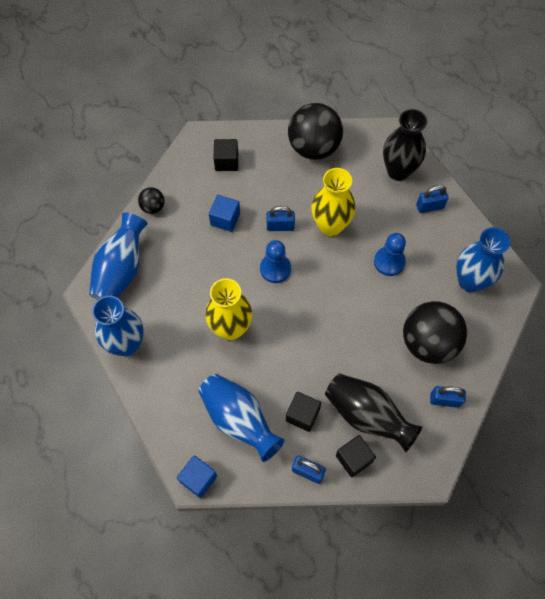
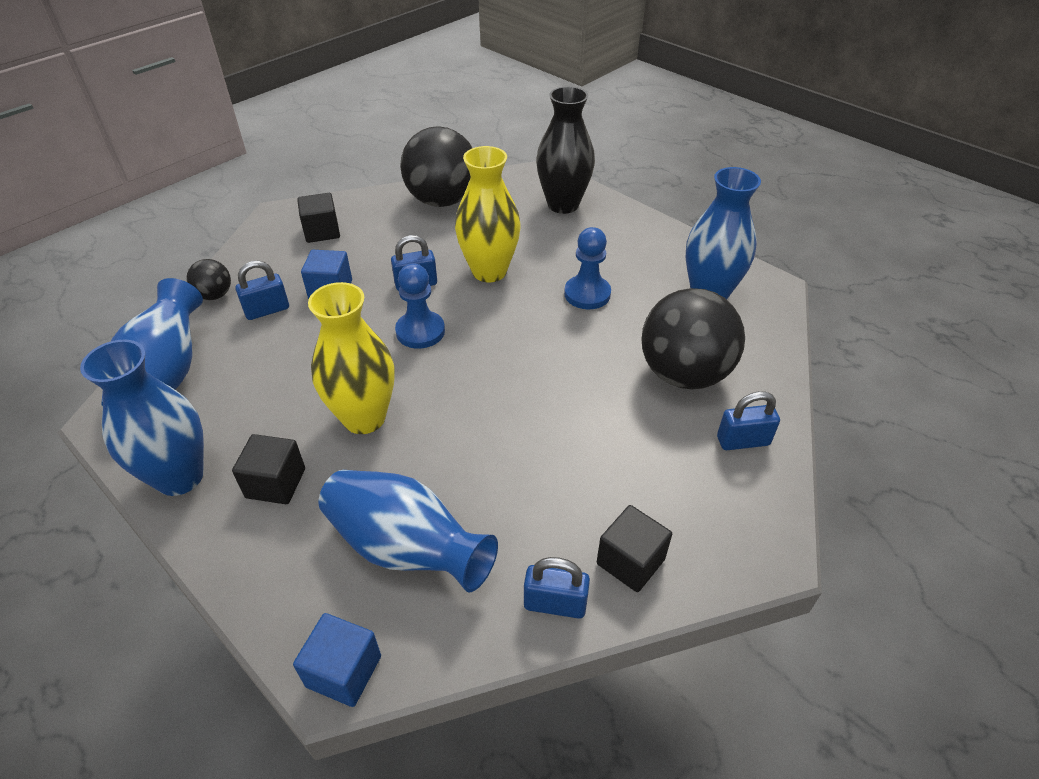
camera: 15 degrees left, 20 degrees down
(302, 415) = (518, 514): black cube -> black cube (275, 483)
(367, 415) = (628, 490): black vase -> none
(429, 206) = (619, 230): blue padlock -> blue padlock (267, 310)

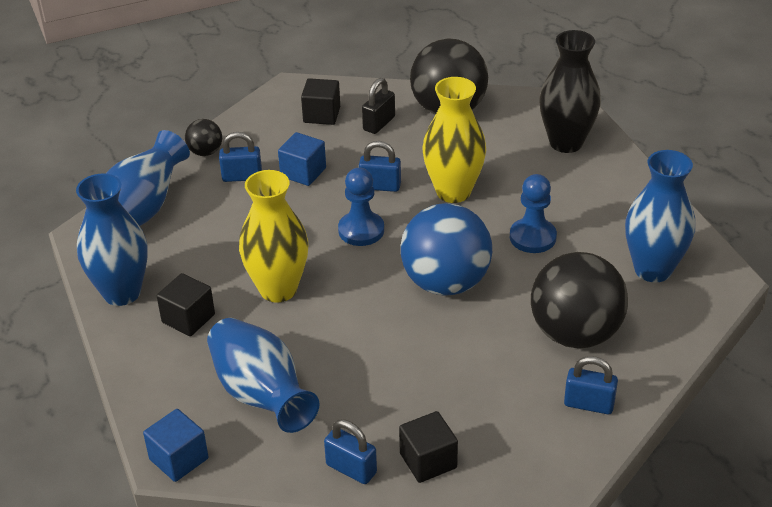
camera: 25 degrees right, 5 degrees down
(383, 227) = (379, 123): none -> black padlock
(533, 360) = (445, 283): none -> blue ball

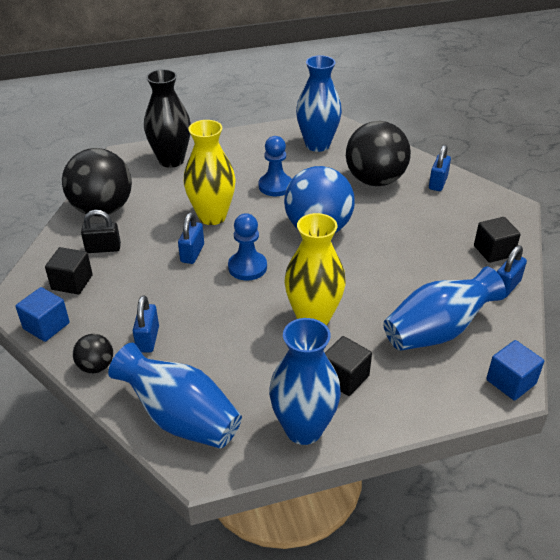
camera: 85 degrees left, 0 degrees up
(303, 172) = (156, 298): blue cube -> blue cube (46, 326)
(379, 123) = (103, 248): black padlock -> black padlock turned 45 degrees counterclockwise

